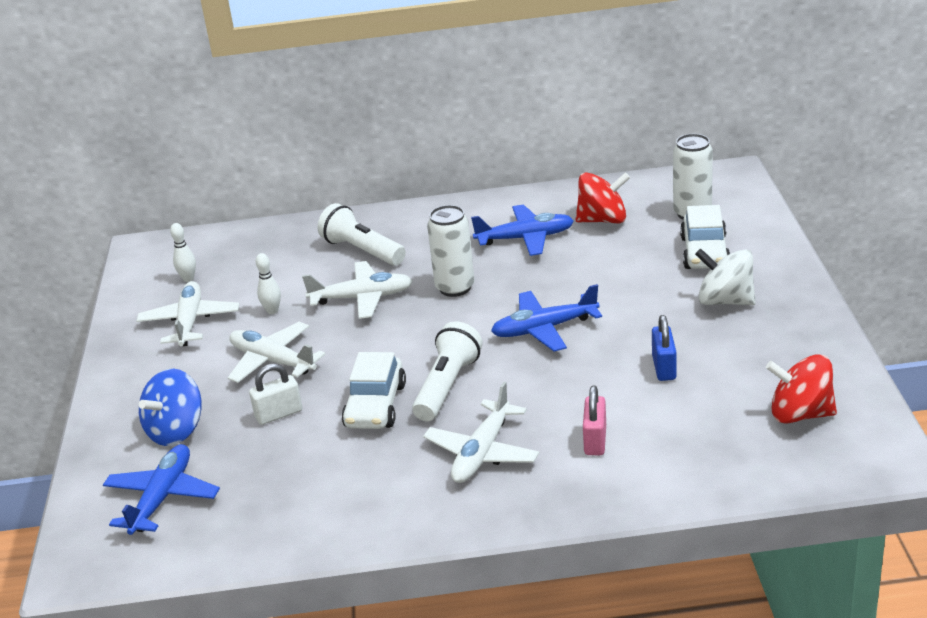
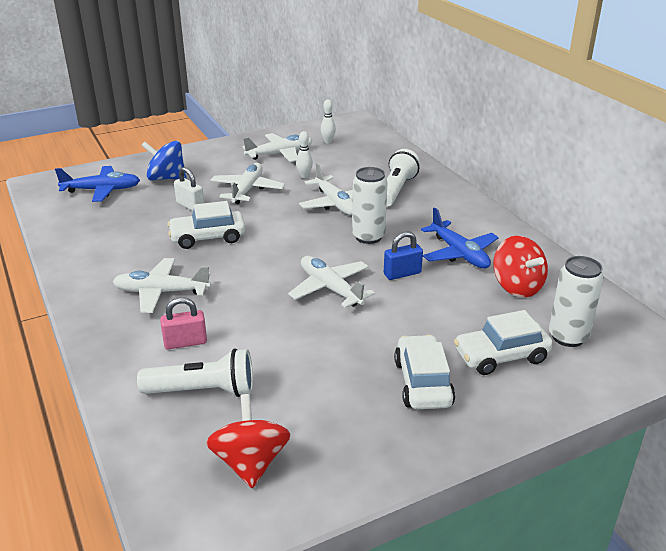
camera: 65 degrees right, 0 degrees up
(447, 386) = (239, 260): white flashlight -> white flashlight (203, 390)
(544, 329) = (330, 288): blue plane -> white plane
(664, 368) = (298, 362): blue padlock -> blue padlock (402, 273)
(725, 301) = (423, 383): white spinning top -> white car

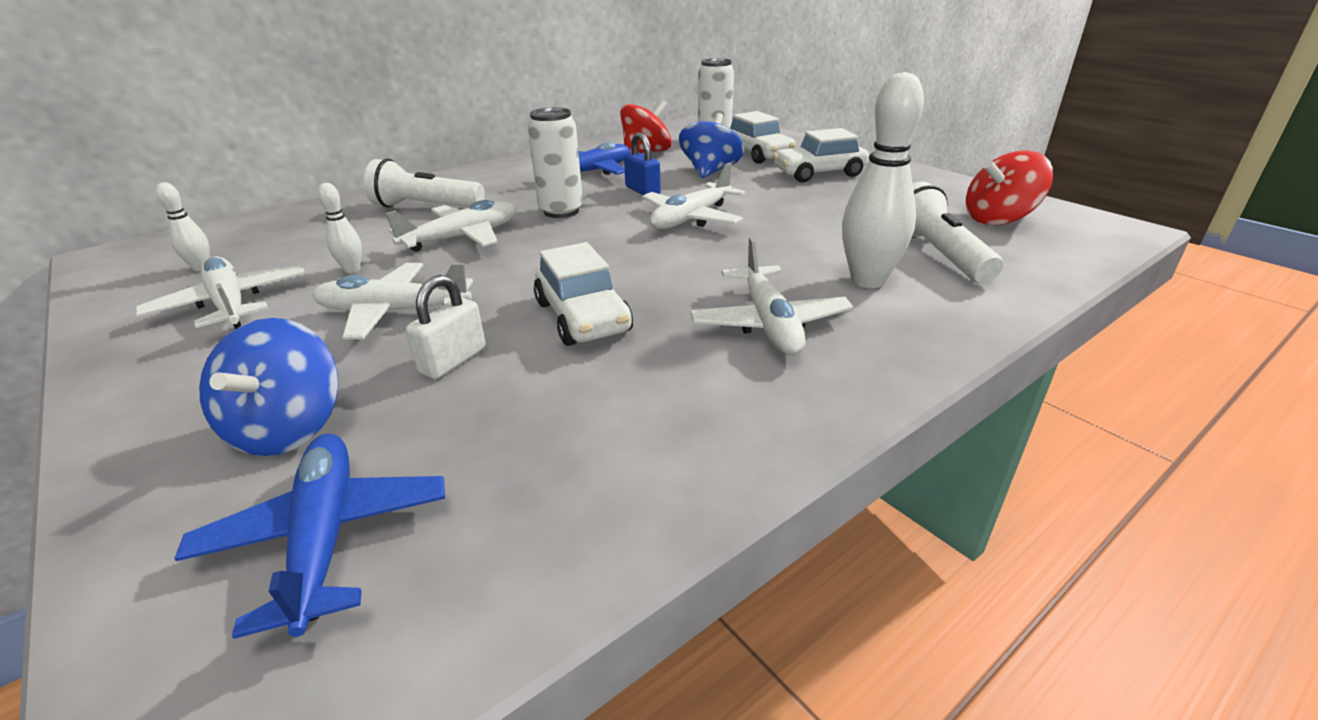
camera: 100 degrees left, 0 degrees up
(185, 342) = (868, 280): pink padlock -> white bowling pin
(445, 315) = (710, 172): none -> blue spinning top

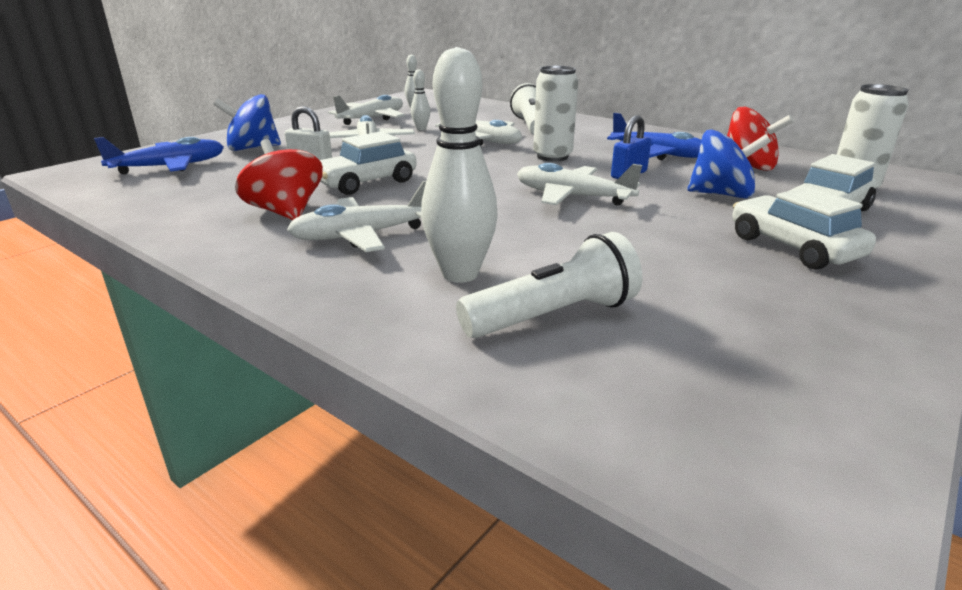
camera: 75 degrees right, 5 degrees down
(998, 219) = (735, 376): red spinning top -> red spinning top (285, 212)

